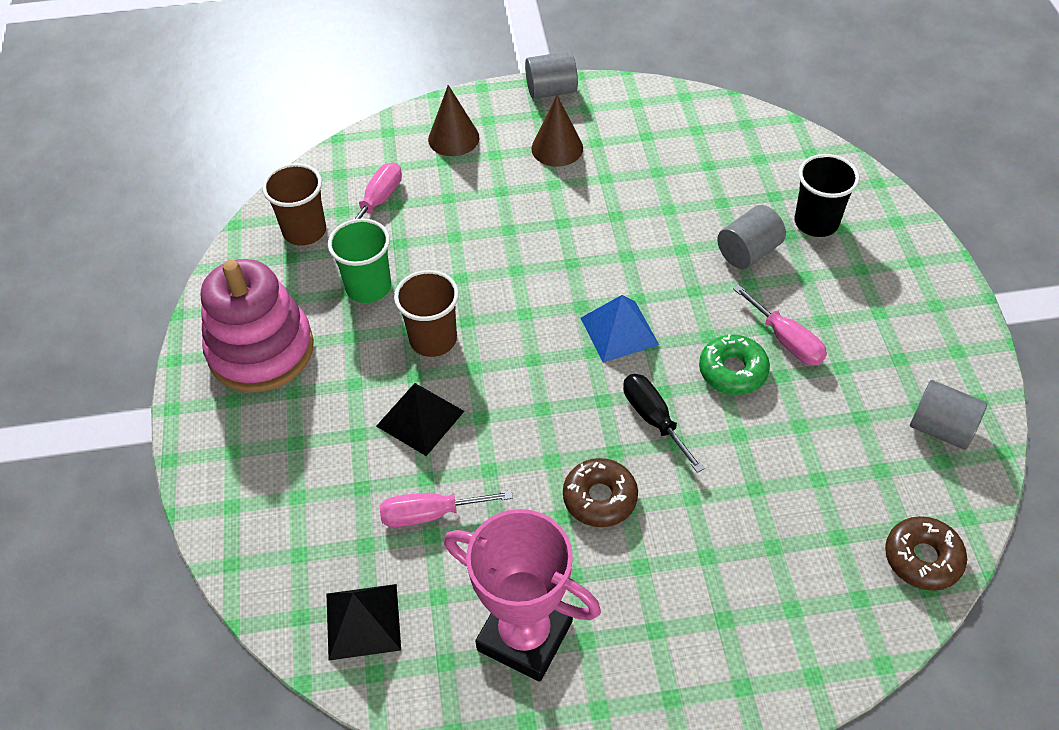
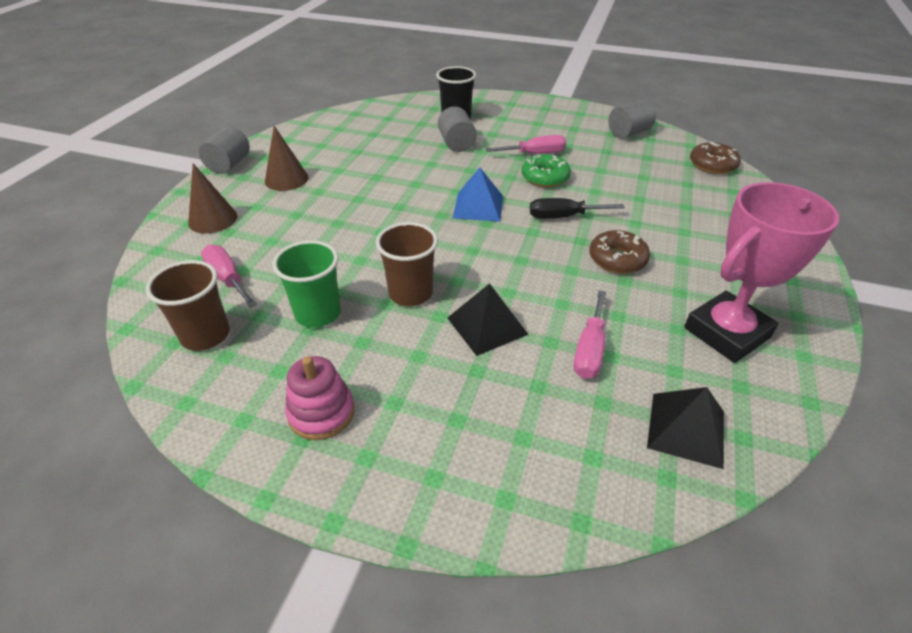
camera: 65 degrees left, 10 degrees down
(261, 350) = (321, 413): pink stacking toy -> pink stacking toy, size x0.55

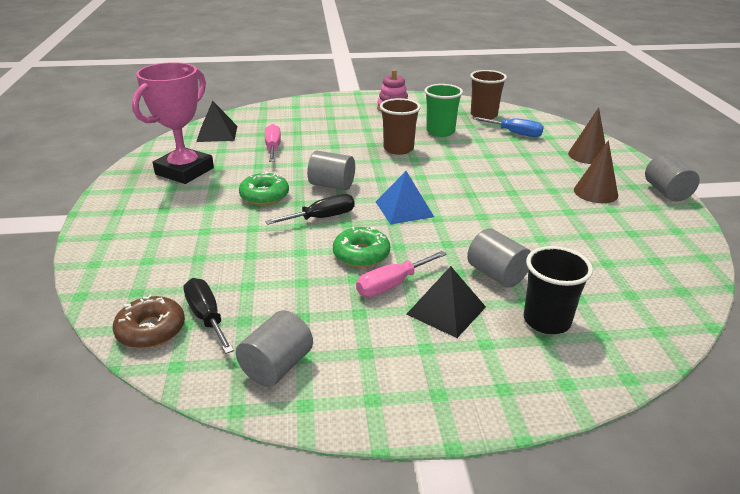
camera: 155 degrees right, 10 degrees down
(228, 279) = (515, 133): pink screwdriver -> blue screwdriver
(487, 326) = (339, 145): black pyramid -> black pyramid (446, 310)
(534, 254) = (332, 185): none -> grey cylinder
(617, 259) = (264, 196): brown donut -> green donut
(674, 164) = (207, 317): none -> black screwdriver

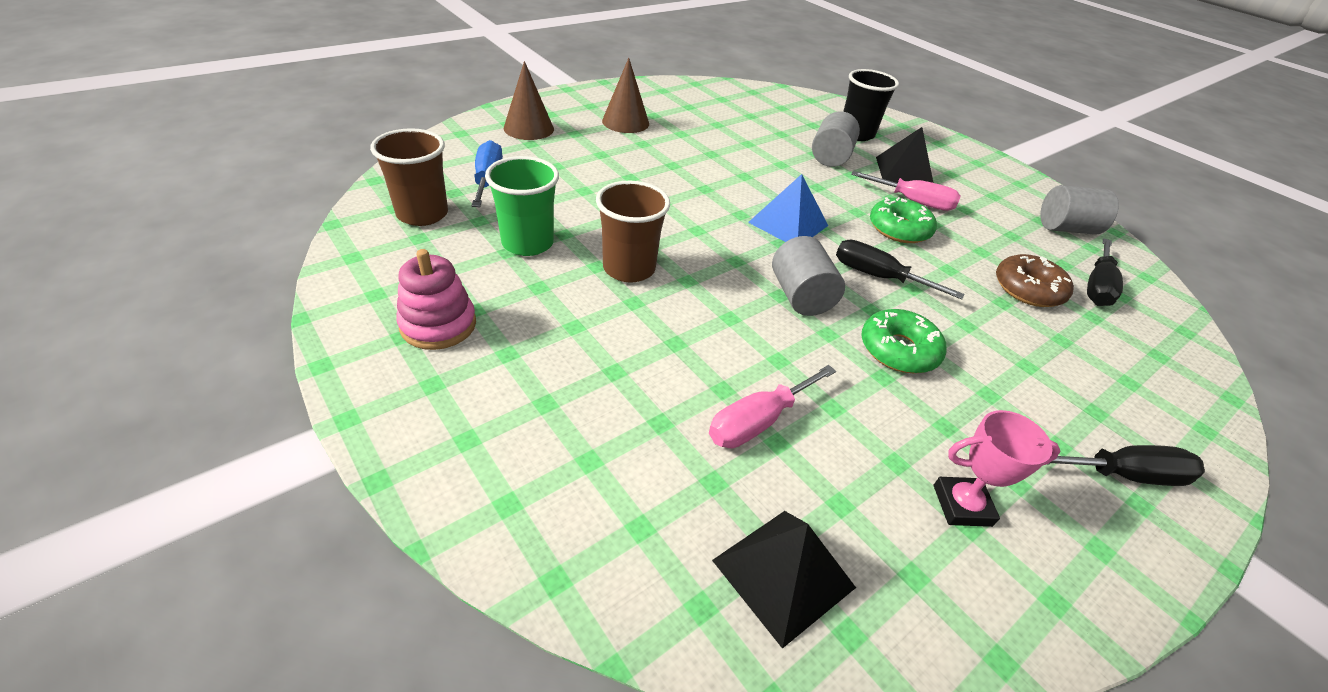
camera: 125 degrees left, 10 degrees up
(129, 216) = (1124, 475): none -> black screwdriver
(151, 330) = (1158, 312): brown donut -> brown donut (1028, 289)
(184, 171) = (962, 505): pink trophy -> pink trophy, size x0.50
(666, 192) = (590, 91): grey cylinder -> none

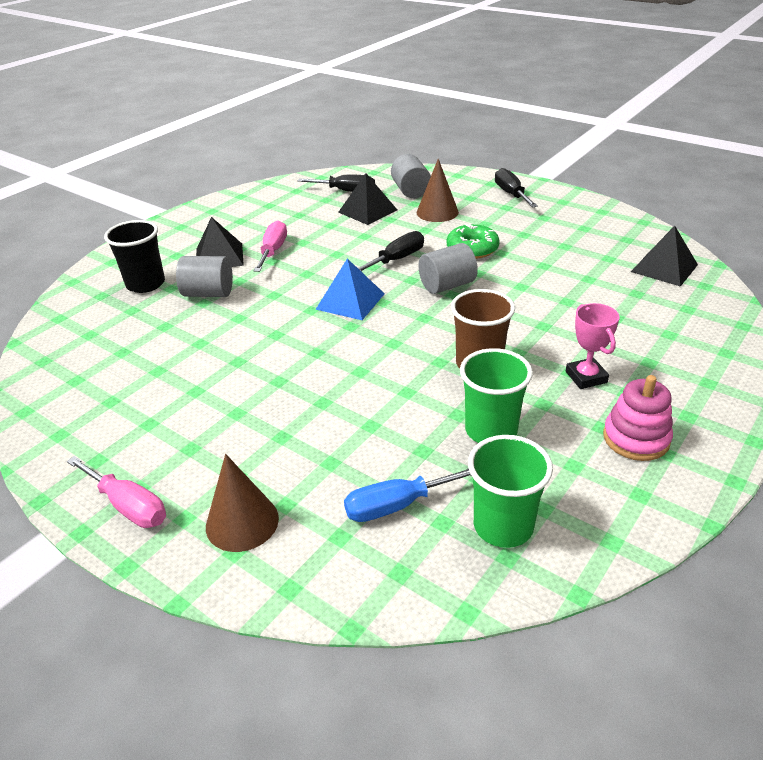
camera: 100 degrees left, 5 degrees down
(422, 214) = (503, 526): brown cup -> green cup
(625, 122) = (183, 440): brown cone -> brown cone (437, 212)
(758, 421) = (580, 286): pink screwdriver -> pink screwdriver (128, 506)
(878, 277) = (396, 259): black screwdriver -> black screwdriver turned 150 degrees counterclockwise
(899, 229) = (322, 255): green donut -> none
(962, 505) = (574, 229): pink trophy -> pink trophy (586, 377)
(1028, 289) = (368, 211): brown donut -> black pyramid
(1066, 228) = (275, 197): grey cylinder -> grey cylinder (411, 191)

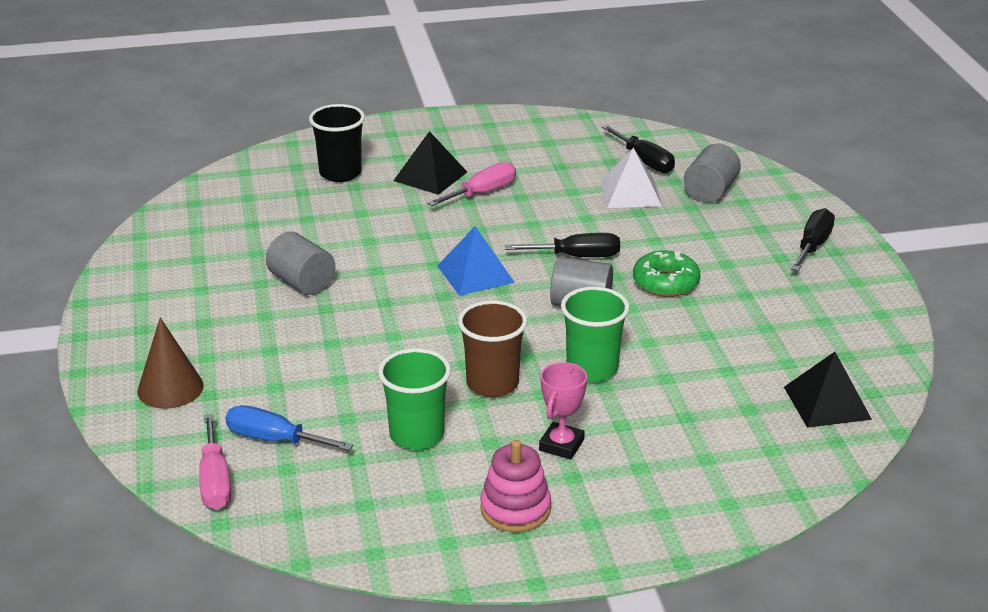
camera: 40 degrees right, 5 degrees down
(128, 506) = (122, 337): pink screwdriver -> pink screwdriver (215, 481)
(208, 293) = (375, 207): grey cylinder -> grey cylinder (302, 283)
(368, 211) = (630, 193): black pyramid -> white pyramid
(437, 212) = (697, 228): brown cone -> none
(503, 526) = (320, 496): green cup -> green cup (592, 369)

